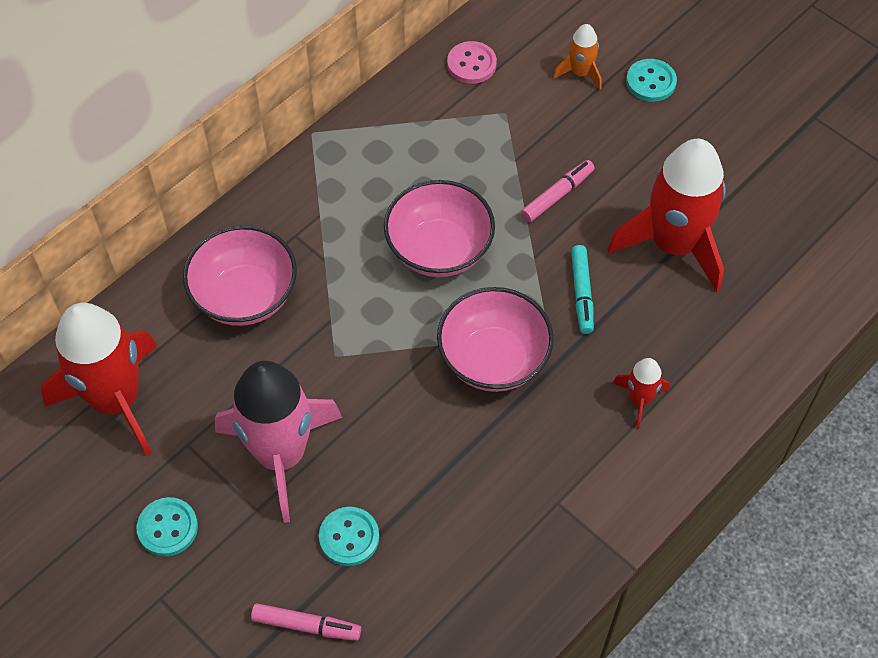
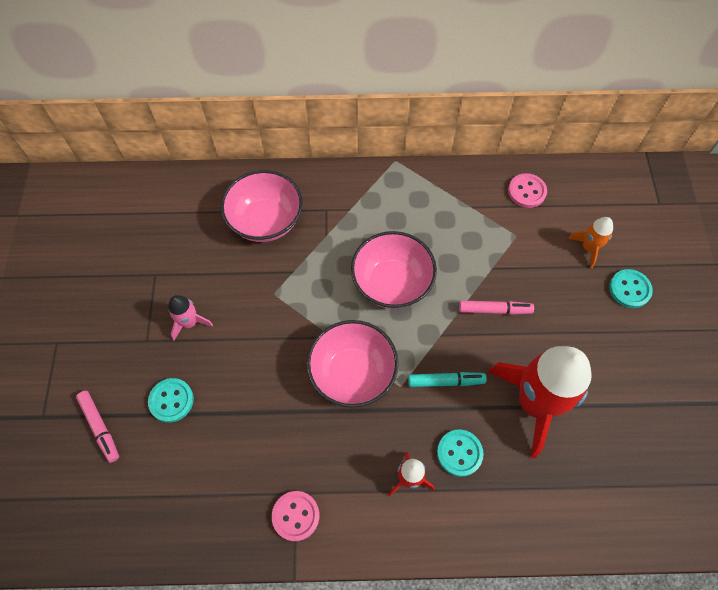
camera: 45 degrees right, 5 degrees up
(116, 400) = (150, 221): red rocket -> none
(167, 528) = (99, 309): turquoise button -> turquoise button (459, 453)
(281, 455) = (189, 323): pink rocket -> pink rocket, size x0.45
(579, 520) = (295, 516): none -> pink button
(582, 293) = (445, 381): turquoise marker -> turquoise marker turned 135 degrees counterclockwise

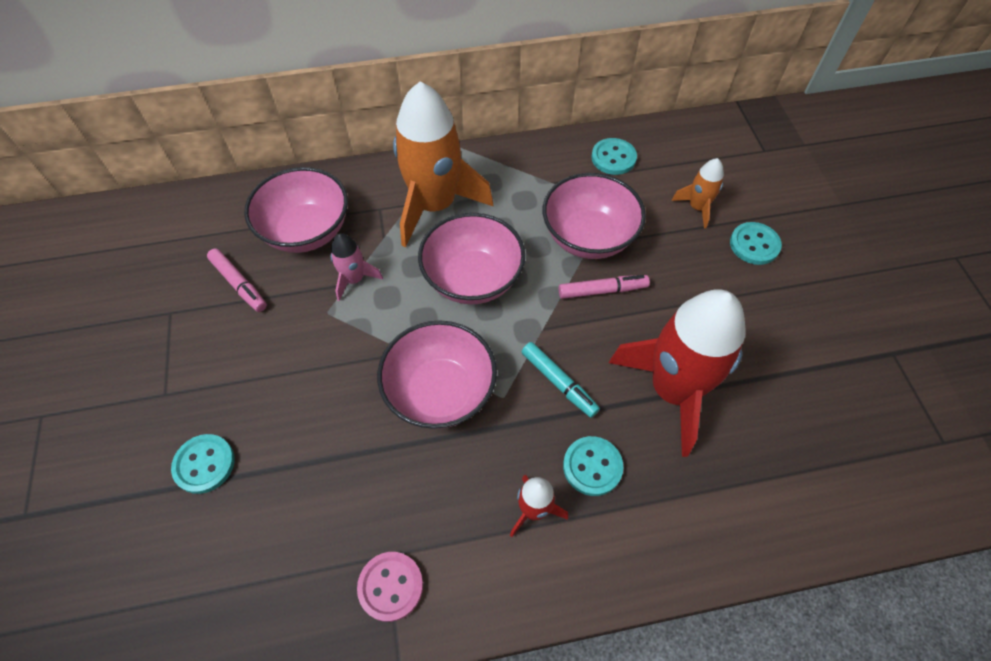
camera: 10 degrees left, 5 degrees down
(100, 427) = (107, 515): pink marker -> pink marker (239, 284)
(189, 323) = (220, 363): pink rocket -> pink rocket (354, 279)
(371, 213) = (435, 205): none -> orange rocket
(445, 381) = (558, 382): turquoise marker -> turquoise marker turned 60 degrees clockwise
(492, 261) = (588, 237): none -> pink bowl
(527, 191) = (613, 158): pink button -> turquoise button

